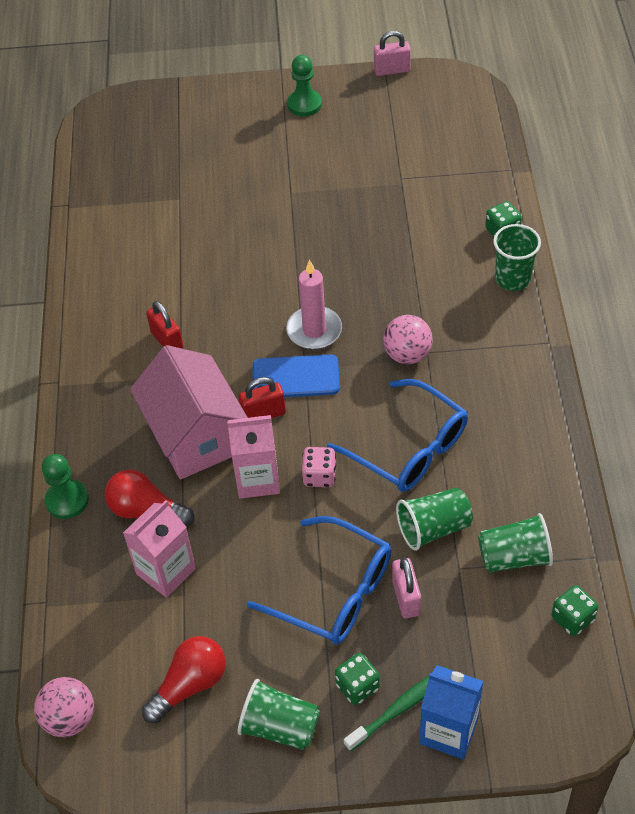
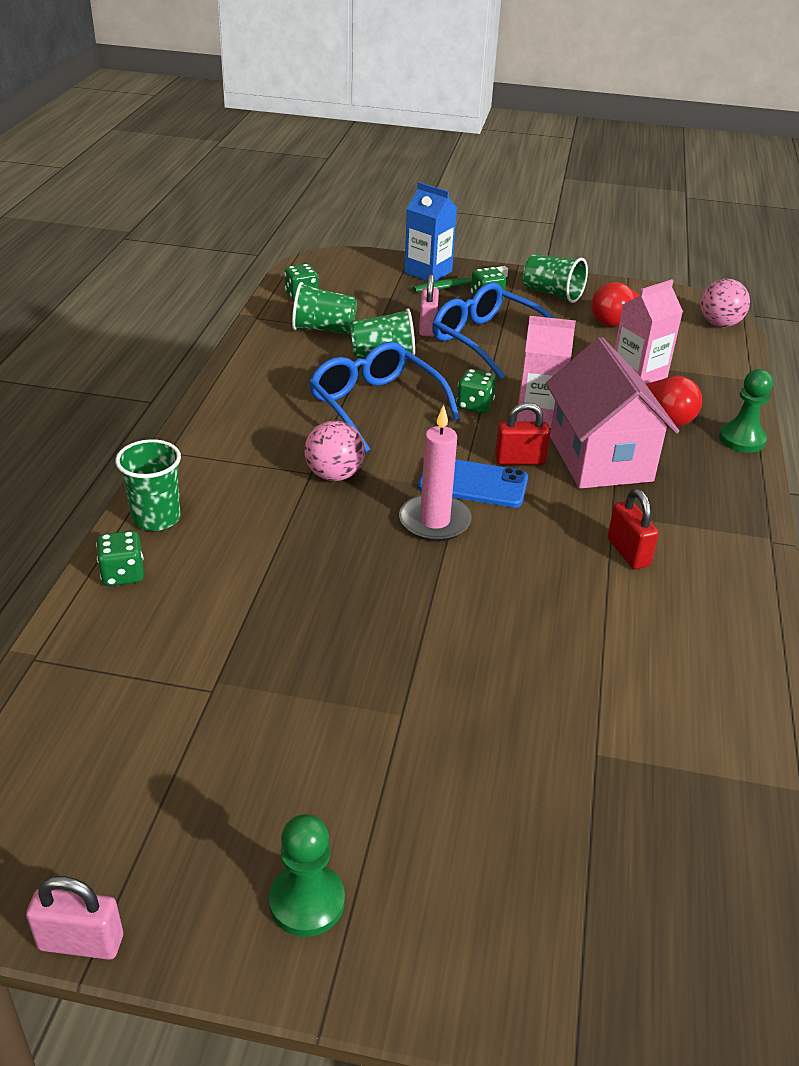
camera: 170 degrees left, 15 degrees down
(319, 476) = (475, 405): pink dice -> green dice

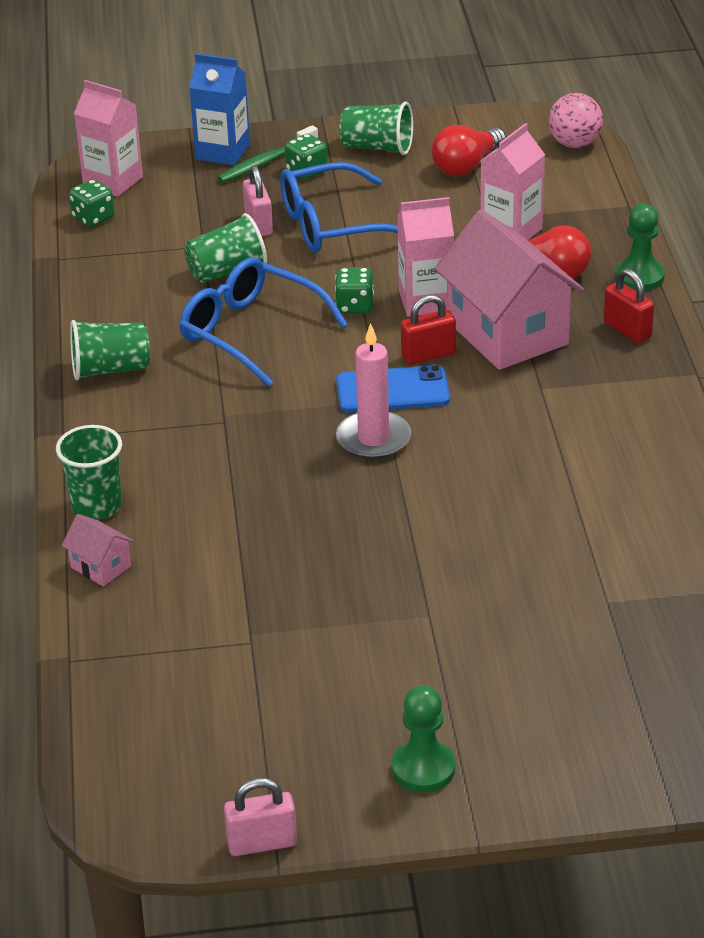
camera: 15 degrees left, 0 degrees up
(123, 574) = (100, 567): green dice -> pink house
(323, 329) = (143, 255): green cup -> green cup (110, 369)
(332, 274) = (113, 181): none -> pink carton
(334, 475) = (249, 418): pink ball -> none
(487, 340) = (332, 225): blue glasses -> blue glasses turned 45 degrees counterclockwise
(628, 552) = (570, 421): red padlock -> red padlock (627, 330)

